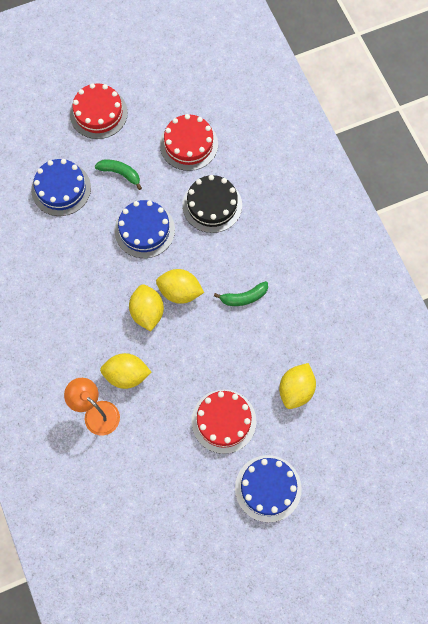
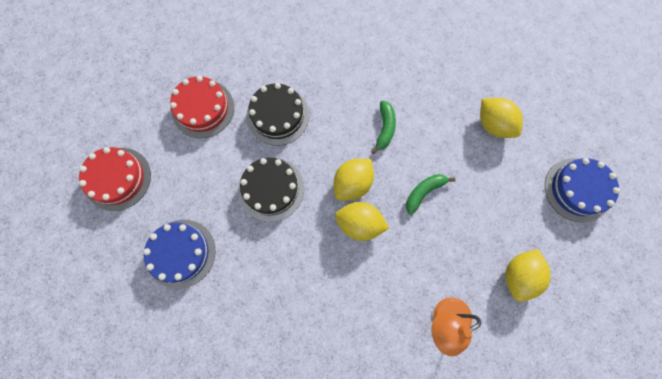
camera: 65 degrees left, 5 degrees up
(120, 173) = (197, 186): green banana -> green banana (423, 192)
(126, 375) = (417, 272): yellow lemon -> yellow lemon (518, 275)
(144, 230) = (271, 189): blue cake -> black cake
(223, 421) = (499, 200): red cake -> none

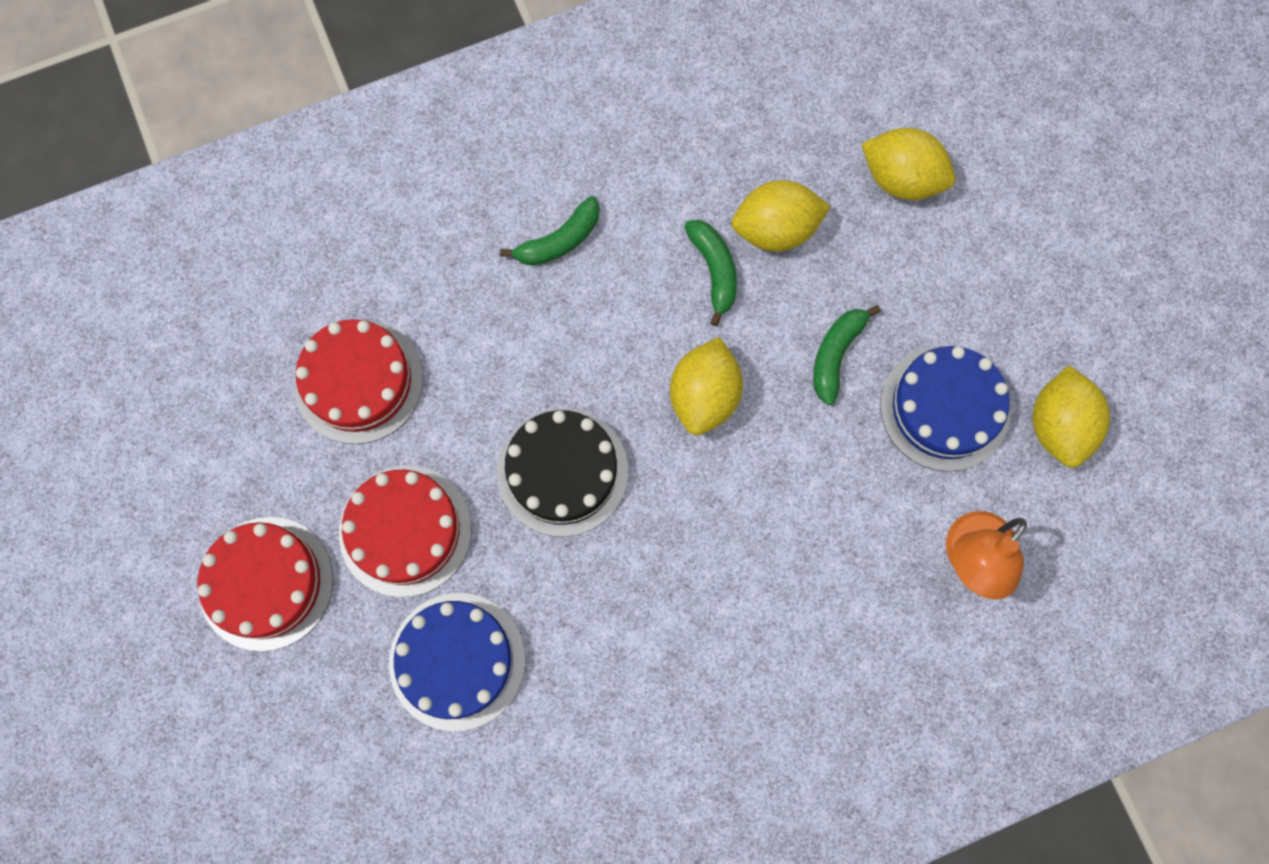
camera: 25 degrees left, 0 degrees up
(189, 183) = (405, 530): none -> red cake
(278, 115) = (507, 332): black cake -> none
(321, 85) = (559, 240): none -> green banana
(359, 224) = (751, 461): yellow lemon -> yellow lemon (775, 230)
(577, 189) = (1093, 232): blue cake -> blue cake (944, 408)

